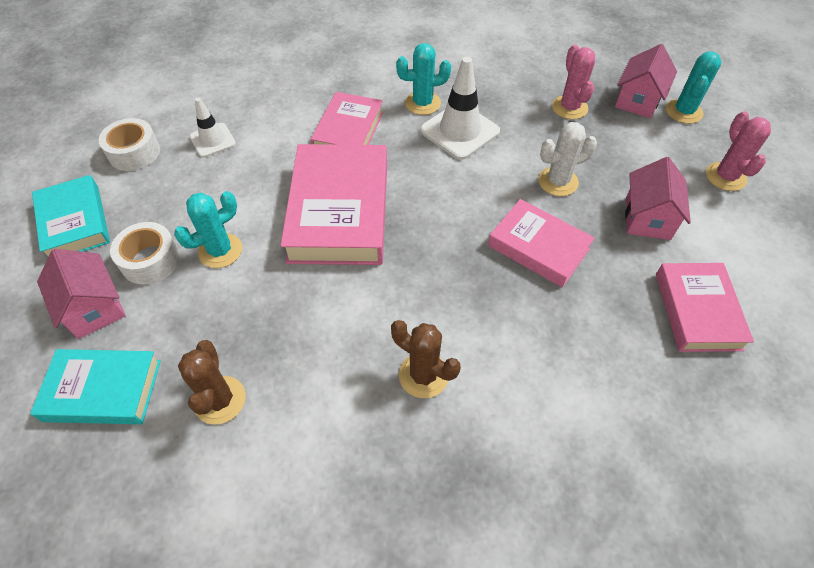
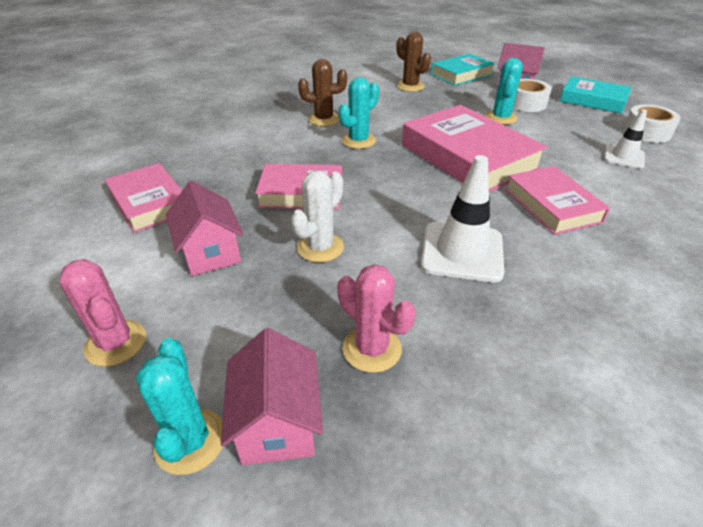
camera: 145 degrees right, 15 degrees down
(422, 103) = (536, 263): turquoise cactus -> turquoise cactus (358, 141)

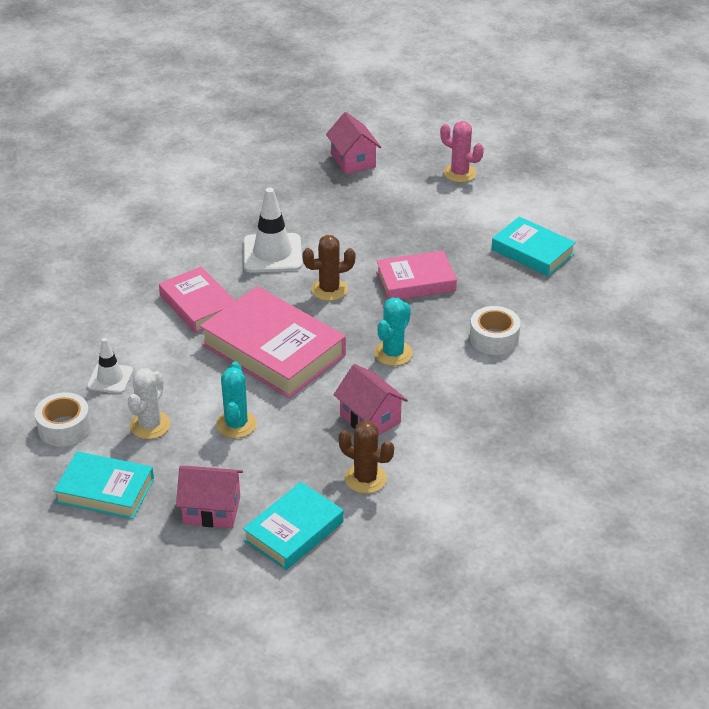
camera: 165 degrees right, 0 degrees up
(150, 203) = (532, 252): pink book -> turquoise book
(190, 441) = (388, 150): turquoise cactus -> none
(210, 252) = (450, 224): pink house -> pink house (370, 419)
(320, 247) = (375, 240): white cactus -> white cactus (150, 425)
(324, 119) = (449, 382): brown cactus -> brown cactus (329, 290)
(372, 349) = (318, 193): pink cactus -> none
(526, 103) = (200, 464): white tape -> white tape (494, 338)

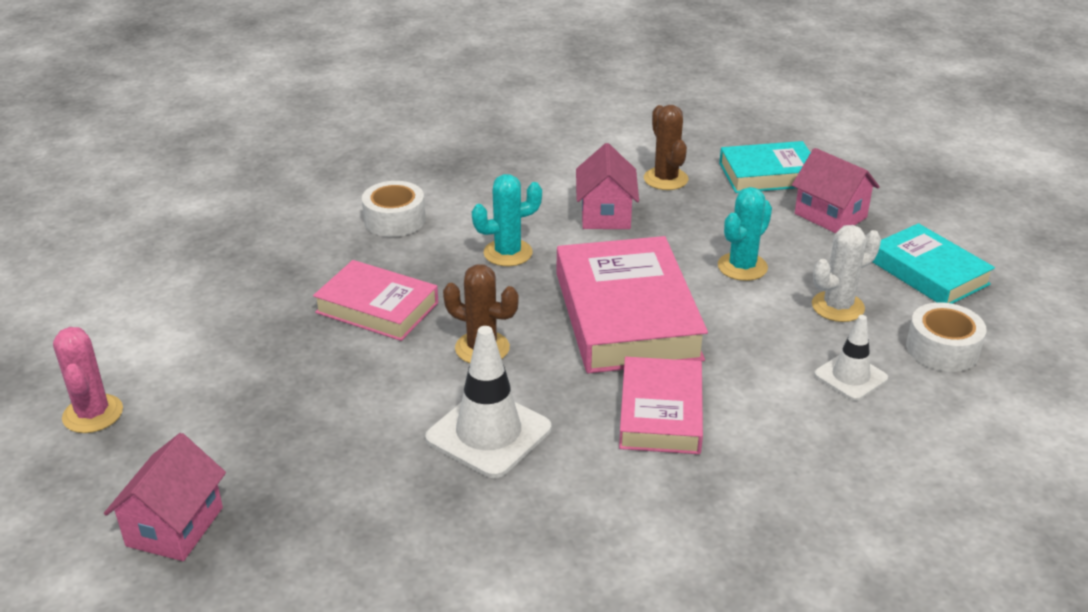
camera: 140 degrees left, 5 degrees down
(532, 252) = (211, 274): turquoise book -> none

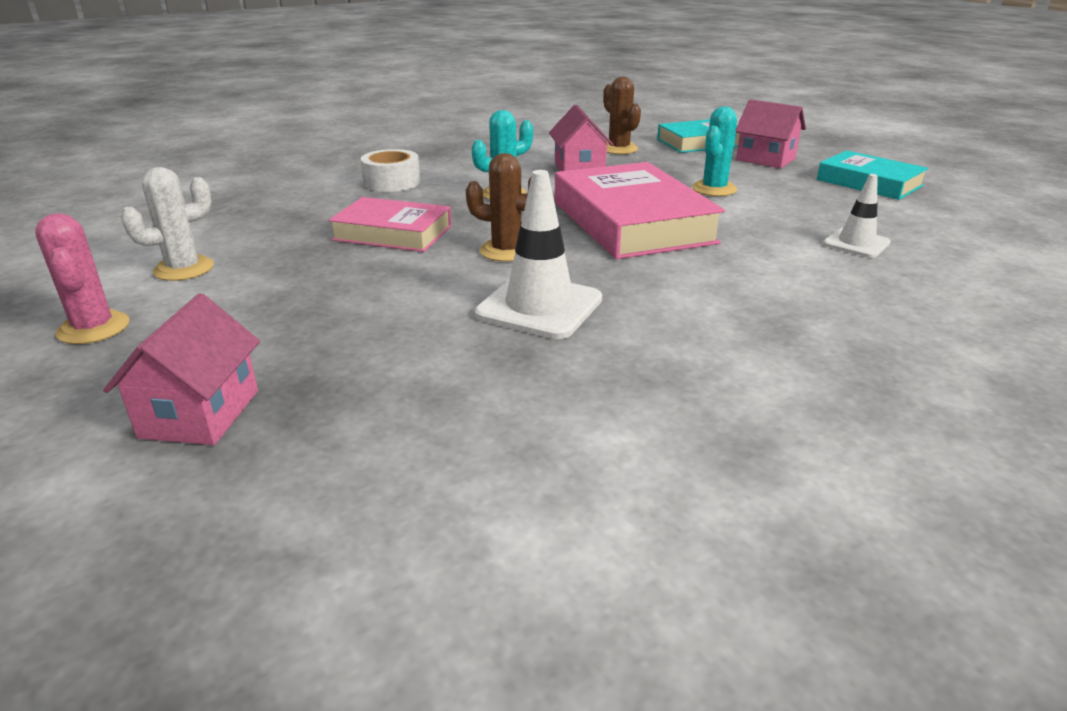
camera: 10 degrees left, 5 degrees down
(661, 413) = (702, 279): pink book -> none
(837, 307) = (811, 205): white cactus -> white cactus (184, 269)
(942, 349) = (919, 222): white tape -> none

